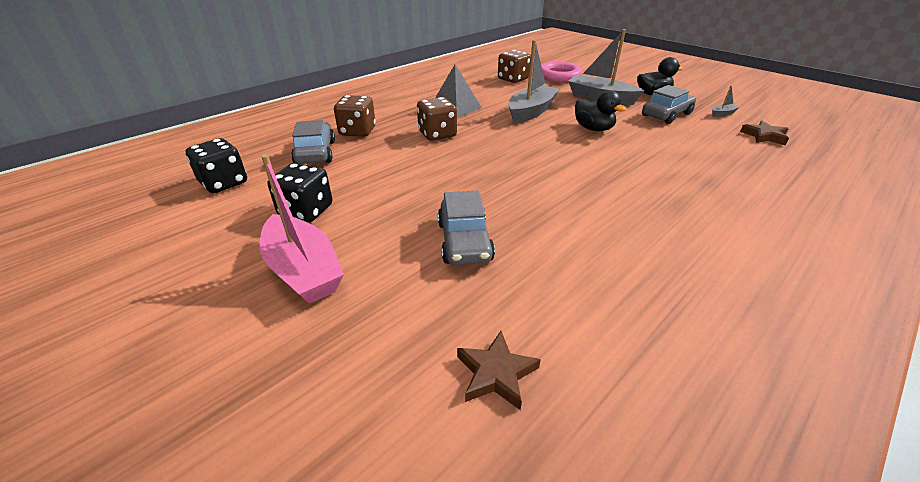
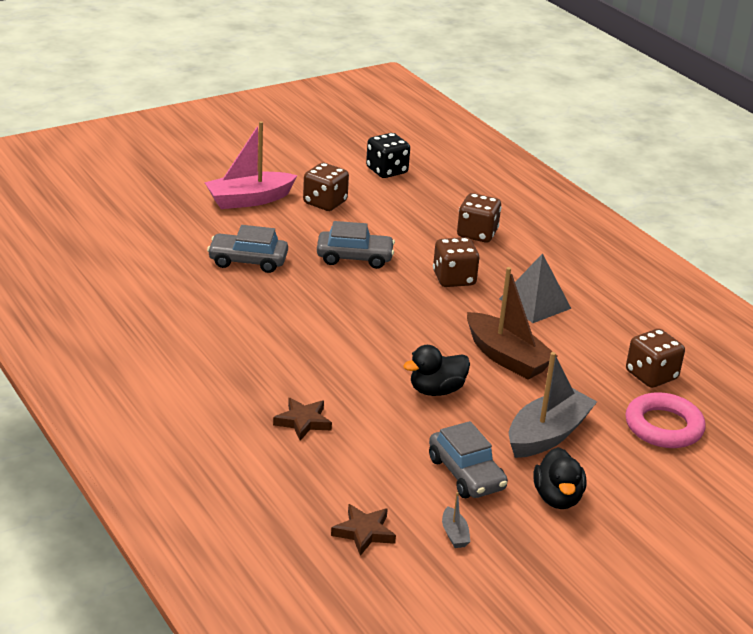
camera: 100 degrees right, 5 degrees down
(306, 211) = (325, 203): black dice -> brown dice
(316, 153) = (431, 210): grey car -> grey car (354, 258)
(496, 373) = (123, 250): brown star -> brown star (303, 422)
(531, 112) = (506, 357): grey boat -> brown boat

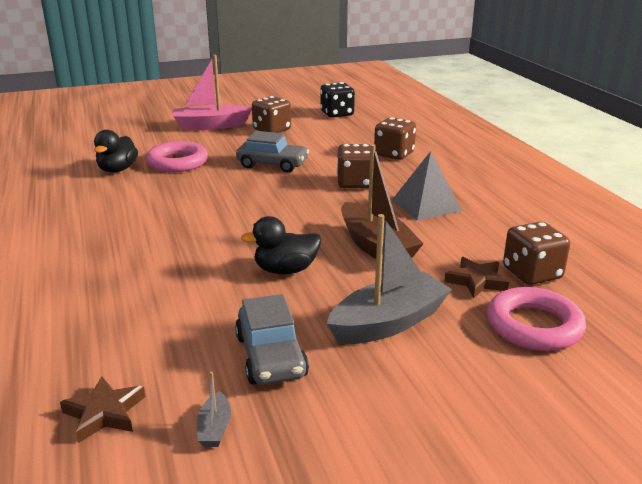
camera: 15 degrees right, 5 degrees down
(248, 261) = (177, 162): grey car -> pink ring
(303, 422) = (126, 288): brown star -> brown star (476, 281)
(557, 498) = (370, 396): black duck -> black duck (117, 170)

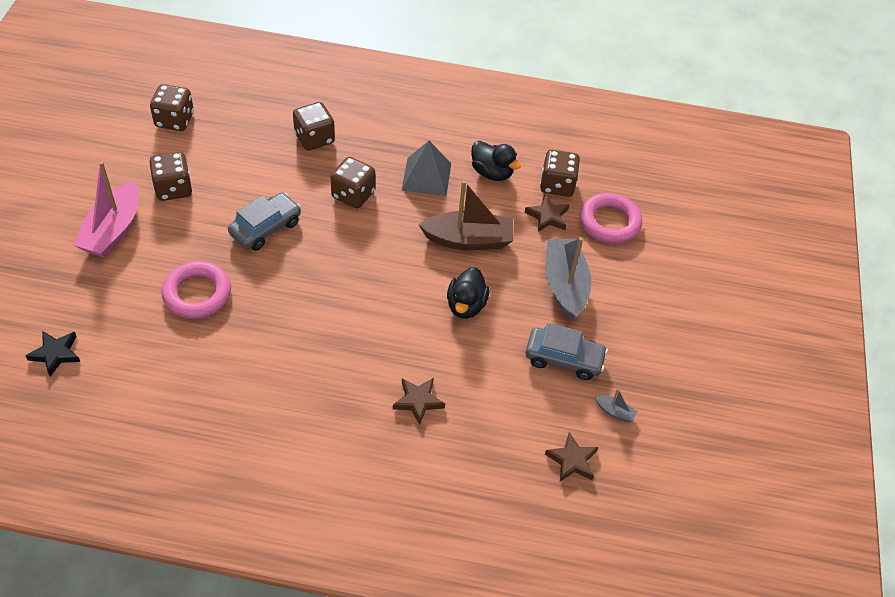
camera: 65 degrees left, 25 degrees up
(82, 141) = (56, 354): none -> black star
(117, 170) = (175, 347): black duck -> black duck (492, 173)
(132, 280) = (418, 401): none -> brown star
(337, 114) = (174, 120): black dice -> brown dice

